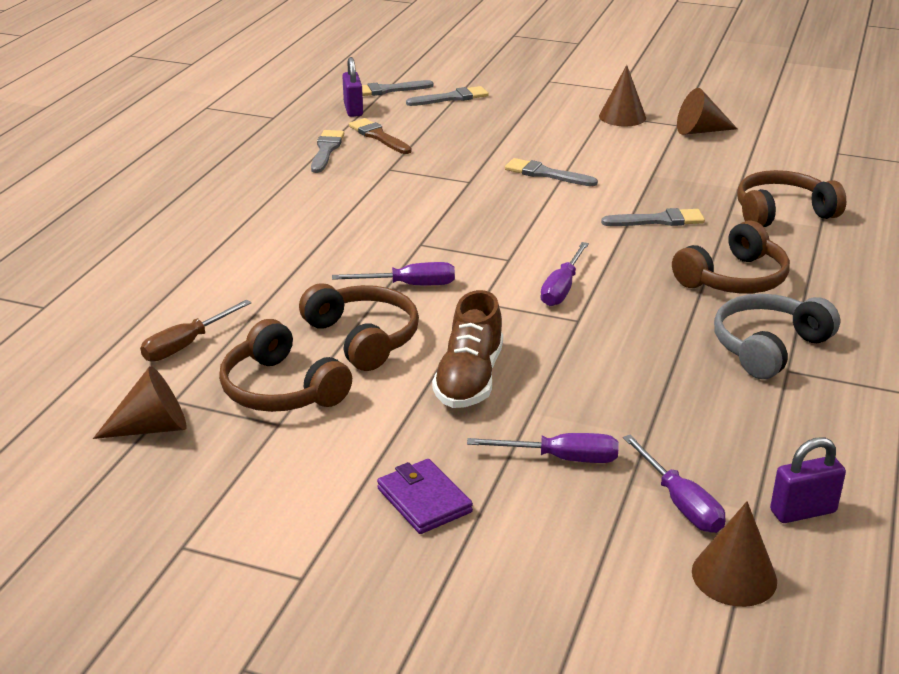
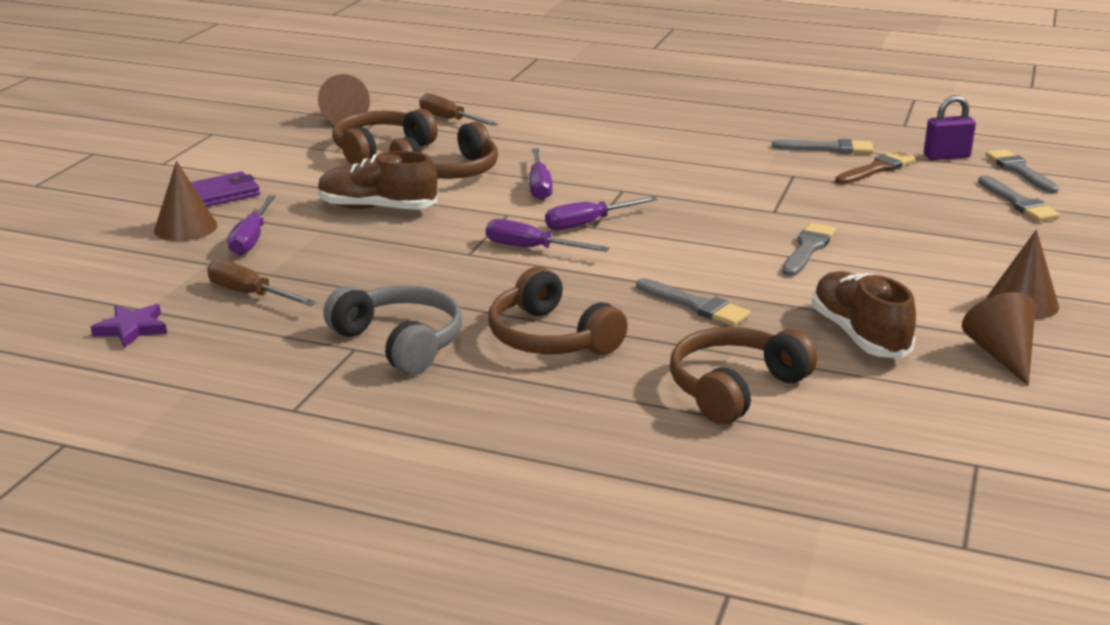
camera: 90 degrees right, 5 degrees down
(658, 220) = (695, 305): grey brush -> grey brush turned 45 degrees counterclockwise
(680, 503) = (171, 280): purple screwdriver -> purple screwdriver (588, 223)
(687, 168) = (859, 335): none -> brown shoe
(700, 442) = (250, 294): none -> brown screwdriver
(734, 576) = (74, 293): brown cone -> brown cone (185, 228)
(782, 213) = (735, 389): brown headphones -> brown headphones turned 120 degrees counterclockwise
(803, 511) = (132, 329): purple padlock -> purple star

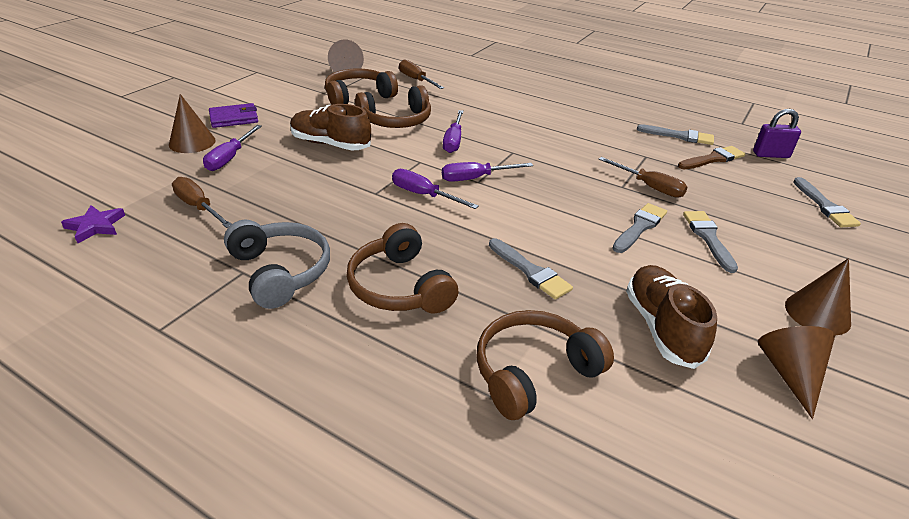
camera: 10 degrees right, 10 degrees up
(807, 207) = (649, 187): none -> brown screwdriver
(1019, 171) = (829, 175): grey brush -> grey brush (708, 238)

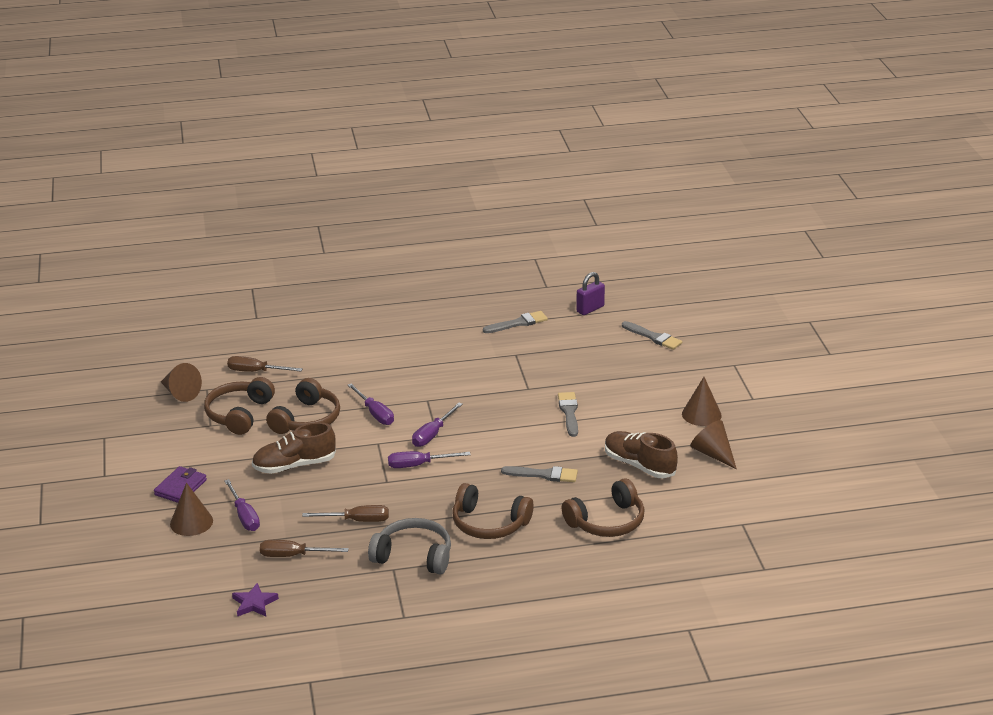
camera: 40 degrees left, 5 degrees down
(534, 373) = (607, 521): brown headphones -> brown headphones turned 135 degrees counterclockwise
(649, 187) = (544, 379): brown screwdriver -> brown screwdriver (357, 520)
(708, 238) = (612, 398): grey brush -> none
(713, 159) = (559, 333): brown brush -> none

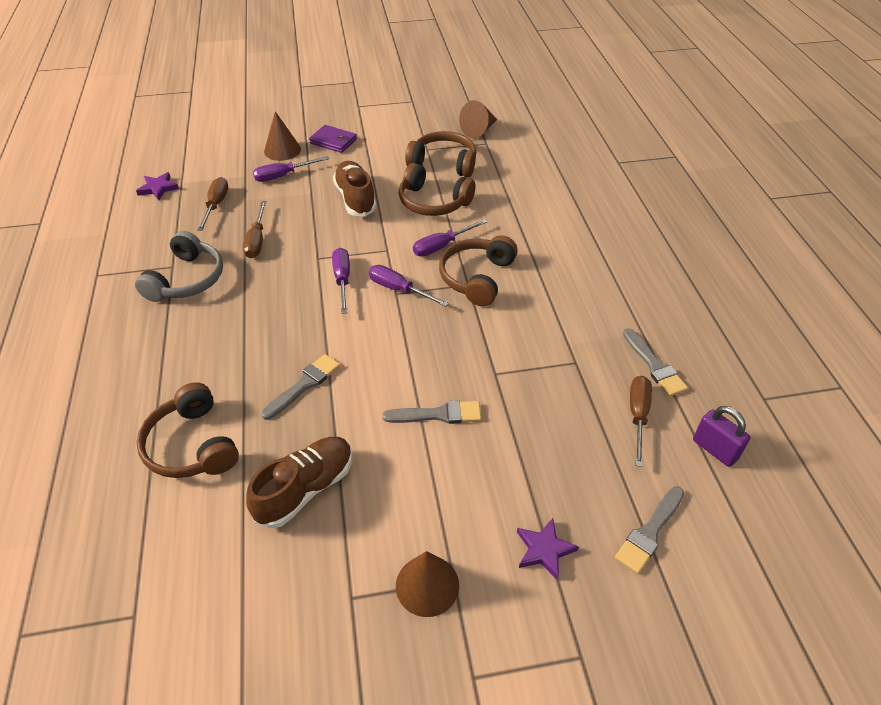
camera: 90 degrees right, 15 degrees up
(256, 371) = (518, 168): brown screwdriver -> brown screwdriver (638, 416)
(489, 523) = (222, 335): brown headphones -> brown headphones (477, 278)
(544, 475) = (304, 385): grey brush -> grey brush turned 150 degrees counterclockwise
(671, 373) = (544, 550): none -> purple star
(713, 454) = (318, 592): brown cone -> none

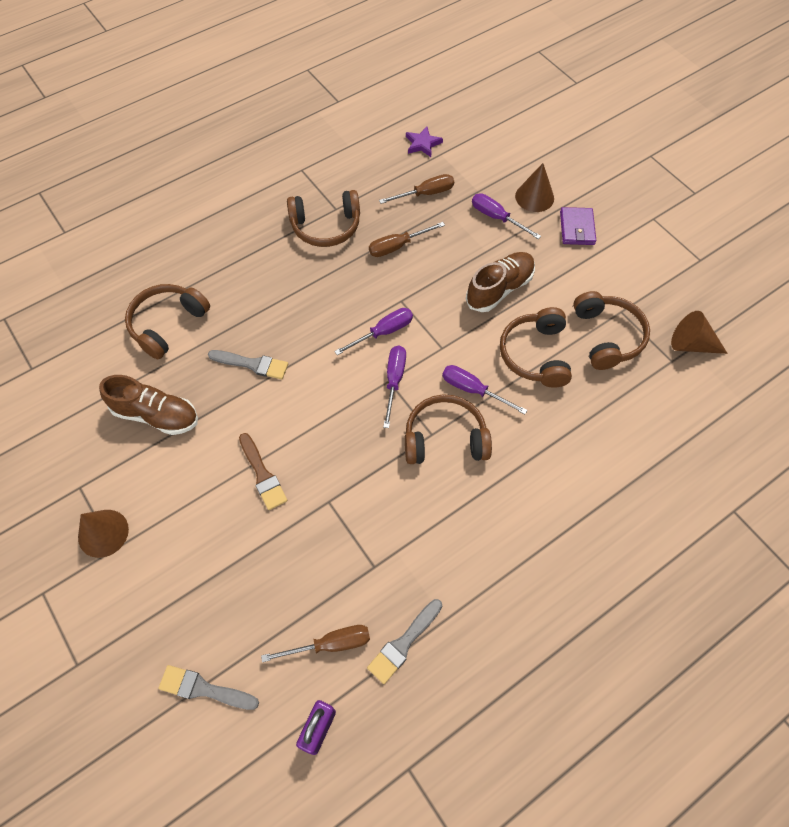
camera: 65 degrees right, 15 degrees up
(186, 279) = (326, 226): grey headphones -> brown headphones
(438, 414) = (262, 474): grey brush -> brown brush
(544, 550) = (159, 607): purple star -> none

